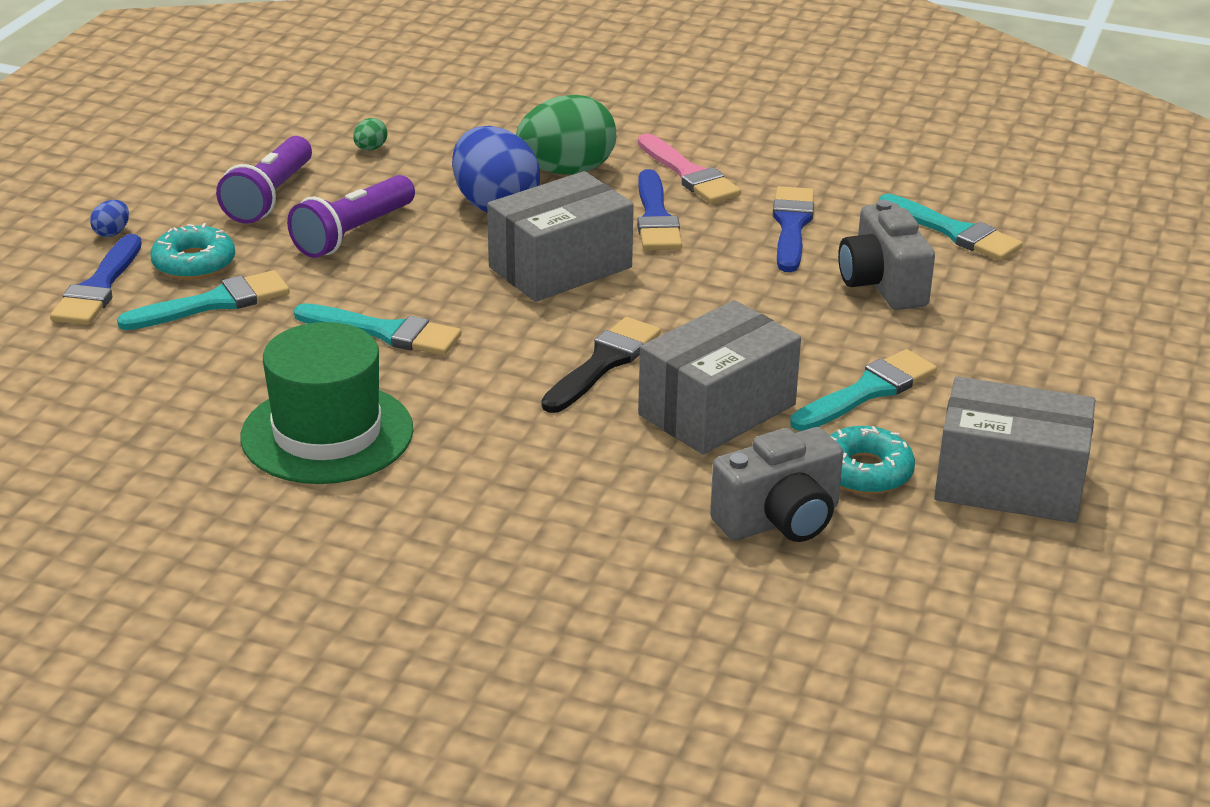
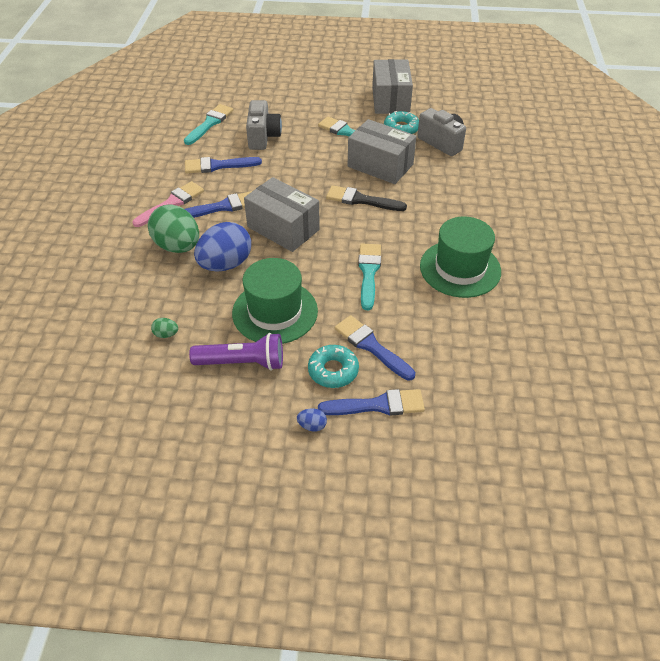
camera: 105 degrees left, 15 degrees up
(214, 303) = (371, 346): turquoise brush -> blue brush
(353, 233) = (275, 312): purple flashlight -> green hat
(882, 285) = (263, 137): grey camera -> grey camera turned 60 degrees counterclockwise

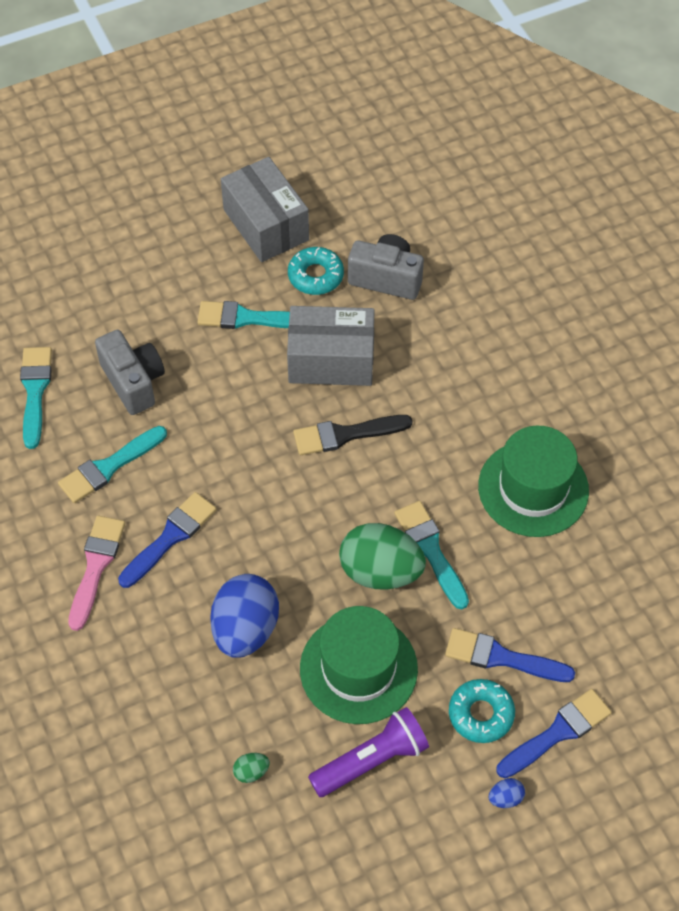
camera: 30 degrees left, 10 degrees up
(178, 246) = (161, 633): green egg -> green egg (380, 571)
(218, 166) = (109, 467): blue brush -> turquoise brush
(283, 228) = (277, 533): grey box -> none

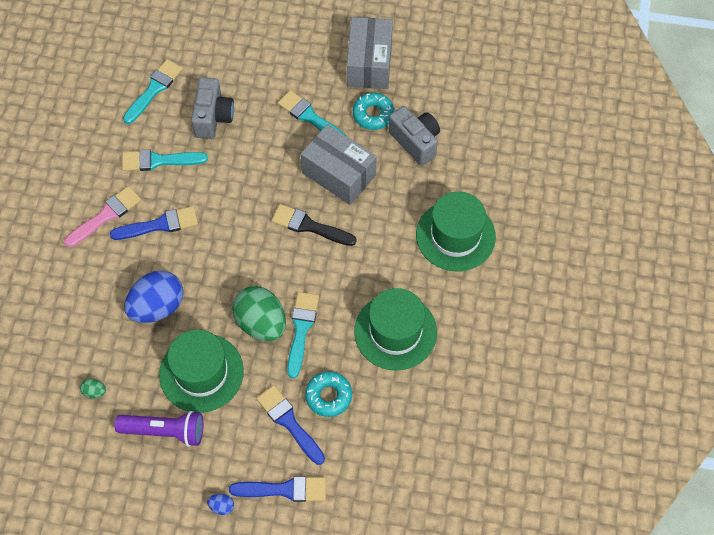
camera: 35 degrees right, 5 degrees up
(481, 714) = (249, 447): turquoise donut -> turquoise donut (328, 396)
(511, 350) = (455, 236): none -> green hat

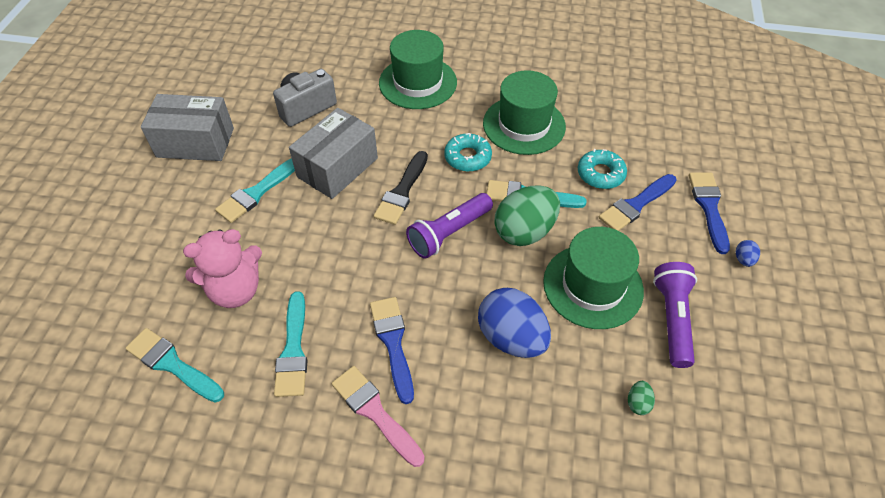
camera: 90 degrees left, 10 degrees down
(213, 117) = (235, 290): grey camera -> pink teddy bear
(262, 263) = (449, 233): none -> purple flashlight
(373, 114) = (264, 140): turquoise donut -> turquoise donut (467, 157)

